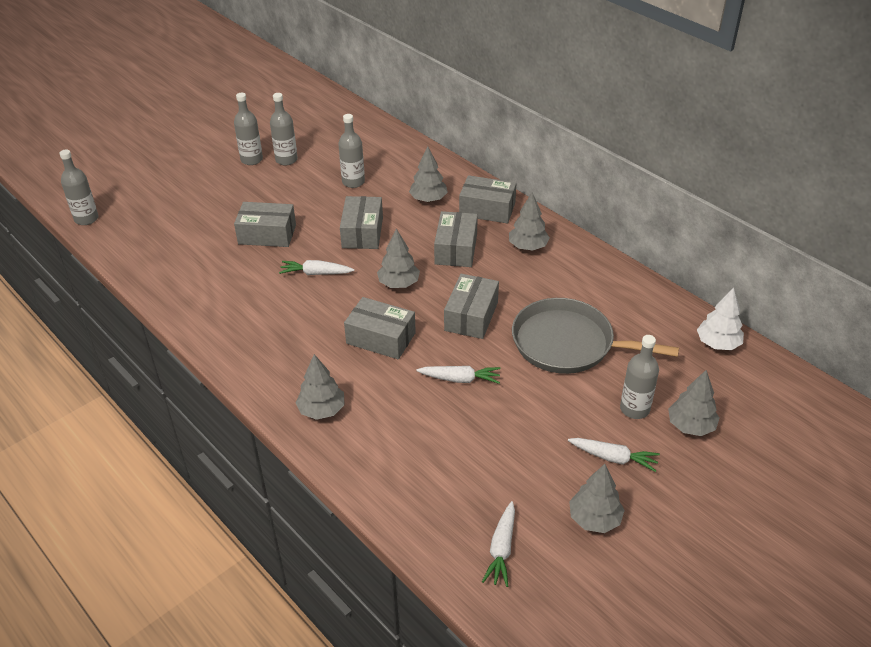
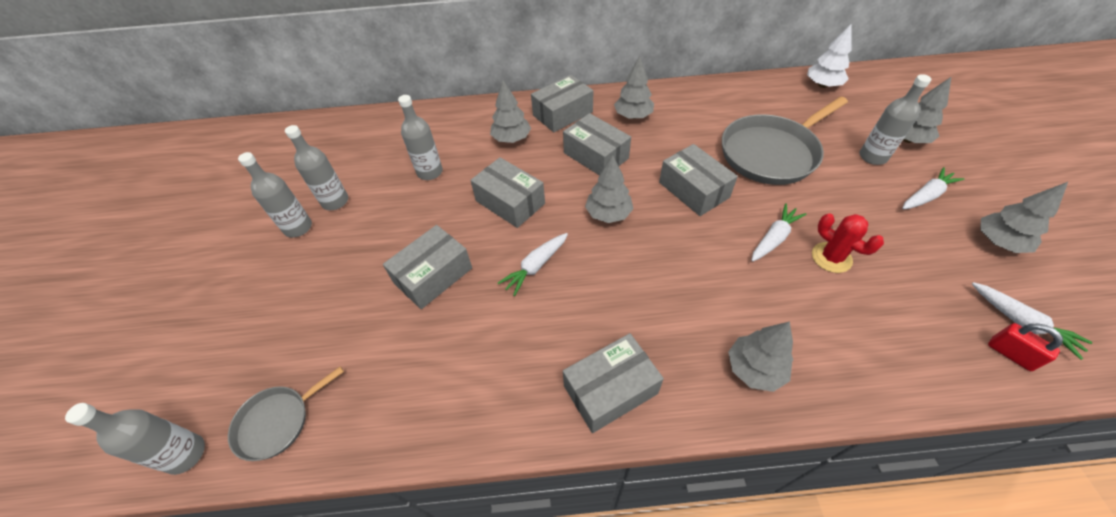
camera: 50 degrees left, 10 degrees up
(126, 236) = (277, 421): none -> grey pan
(381, 338) = (676, 265): grey box -> grey box (610, 389)
(458, 547) = (1010, 354): none -> red padlock
(469, 418) = (831, 257): none -> red cactus

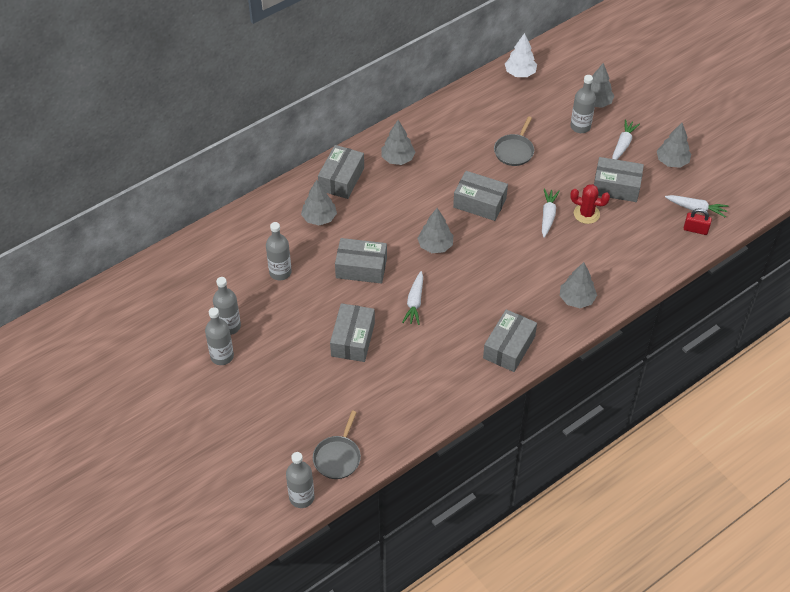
camera: 35 degrees left, 0 degrees up
(596, 155) = (394, 205): grey box -> grey box (616, 187)
(771, 153) = (514, 151): grey pan -> grey pan, size x0.54

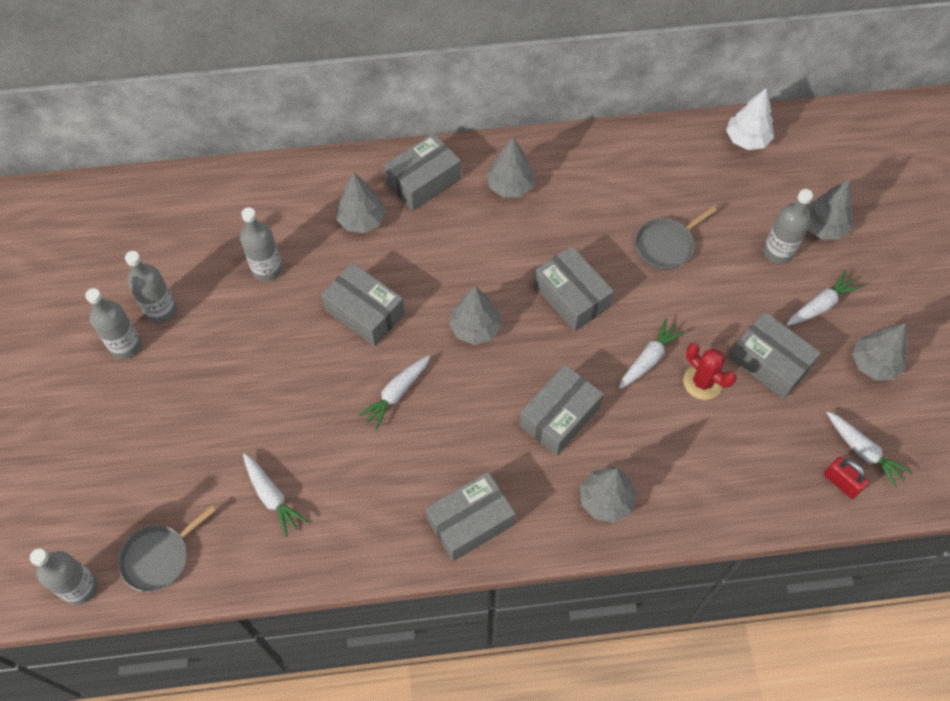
camera: 30 degrees right, 10 degrees up
(353, 339) = (288, 405): grey box -> grey box (559, 416)
(382, 392) = (272, 497): none -> white carrot

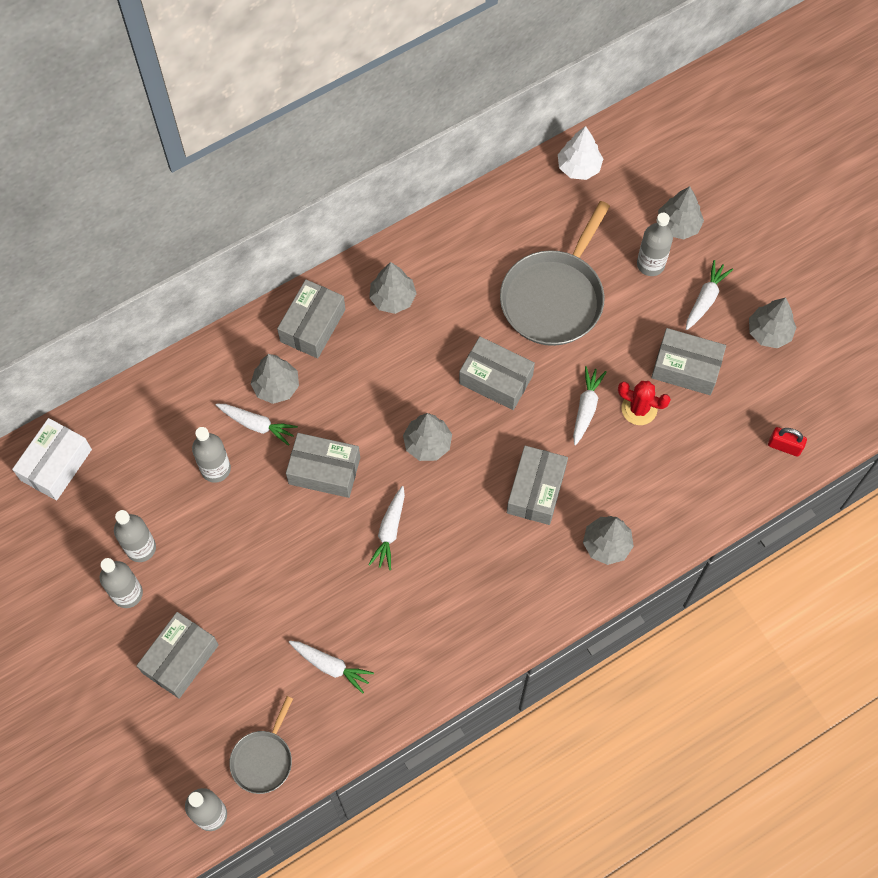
camera: 25 degrees left, 5 degrees up
(131, 208) = (56, 464): none -> white box
(470, 522) = (506, 612): grey box -> grey box (180, 659)
(666, 245) = (554, 297): grey pan -> grey pan, size x1.87
(863, 451) = (790, 412): white carrot -> white carrot (257, 425)

